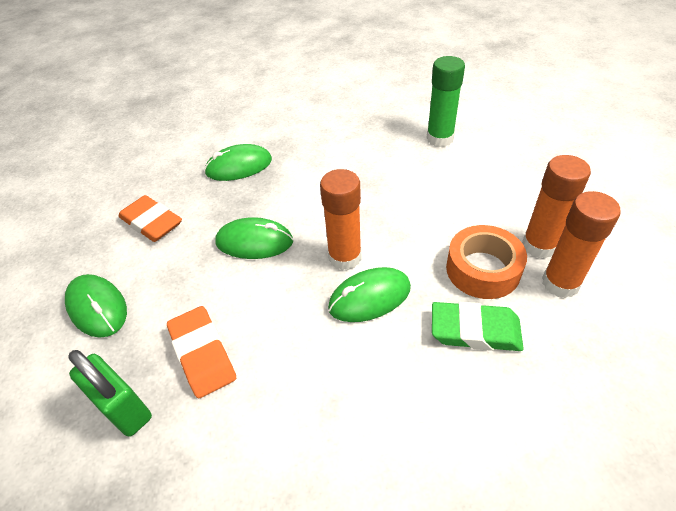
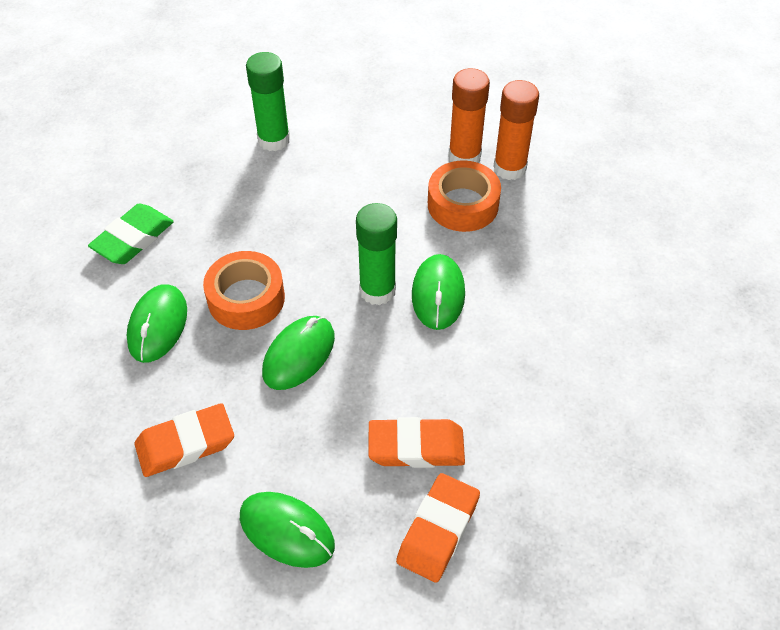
camera: 65 degrees left, 5 degrees up
(97, 307) = (287, 531): green mouse -> green mouse turned 45 degrees clockwise
(124, 408) = (438, 530): green padlock -> orange eraser
(287, 193) = (246, 298): none -> orange tape
(345, 257) = (377, 290): orange glue stick -> green glue stick
(475, 330) = (518, 243): green eraser -> green eraser (133, 238)

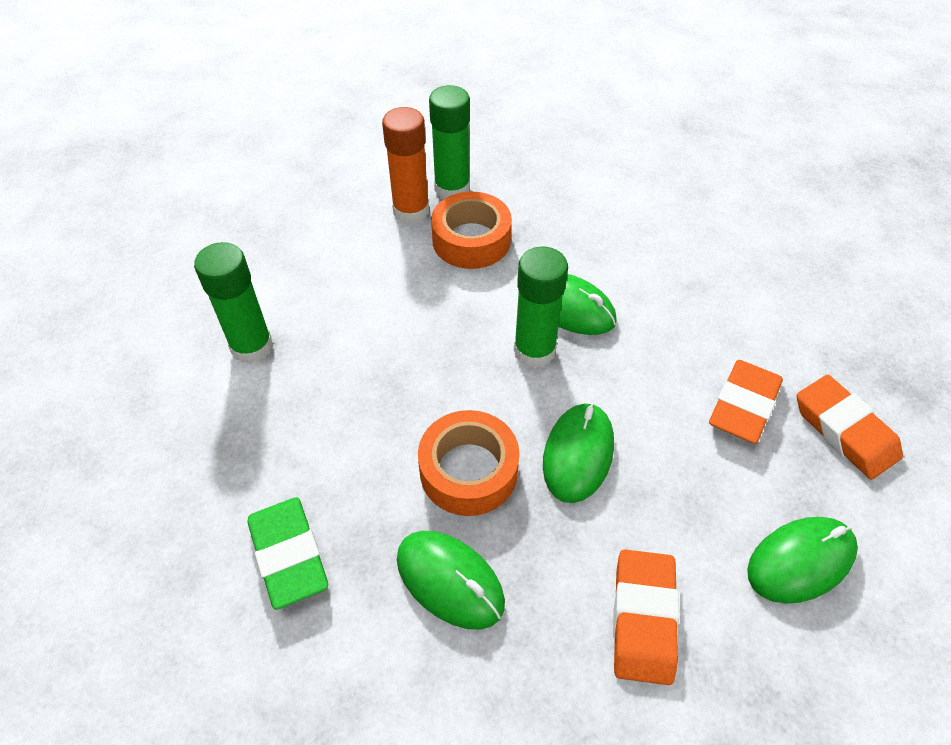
camera: 60 degrees left, 0 degrees up
(299, 355) = (578, 454): green mouse -> green mouse turned 45 degrees clockwise
(509, 168) = (452, 189): orange glue stick -> green glue stick

